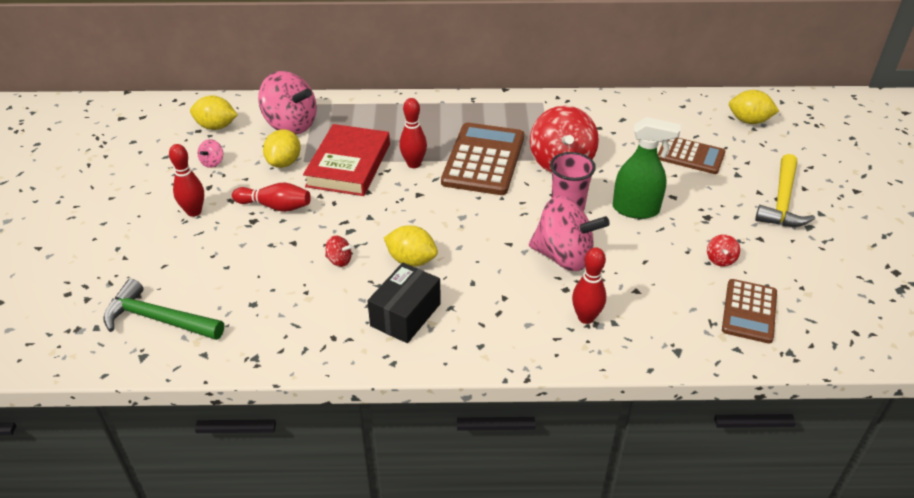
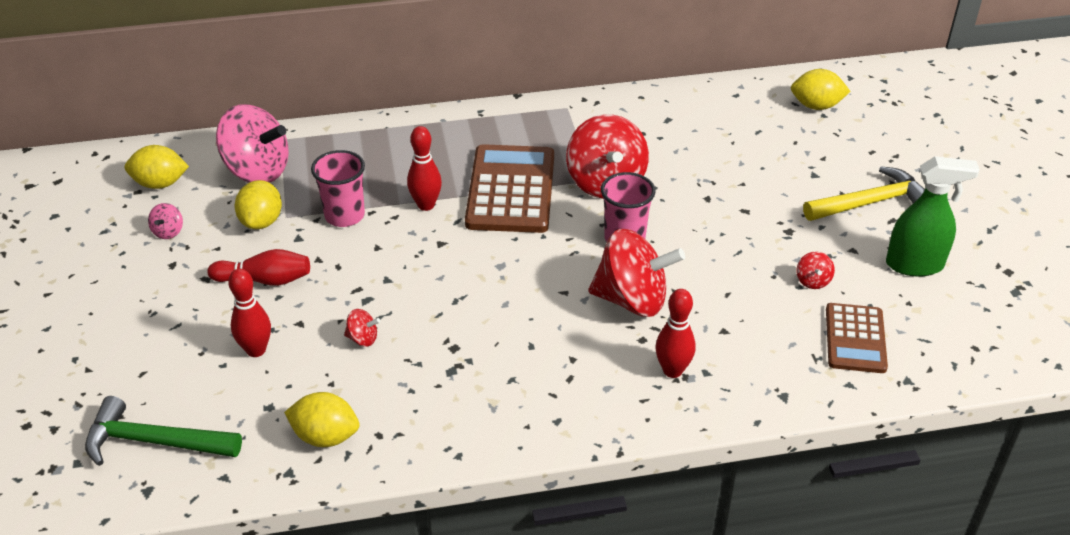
camera: 10 degrees left, 0 degrees up
(194, 212) = (162, 299): red bowling pin -> red bowling pin (256, 350)
(348, 165) = (344, 216): red book -> pink cup
(405, 315) = (460, 395): black box -> none
(411, 260) = (451, 327): yellow lemon -> yellow lemon (325, 436)
(564, 256) = (632, 300): pink spinning top -> red spinning top
(636, 209) = (705, 232): green spray bottle -> green spray bottle (915, 265)
(690, 156) = (756, 157): brown calculator -> none
(782, 202) = (870, 202): yellow hammer -> yellow hammer turned 120 degrees counterclockwise

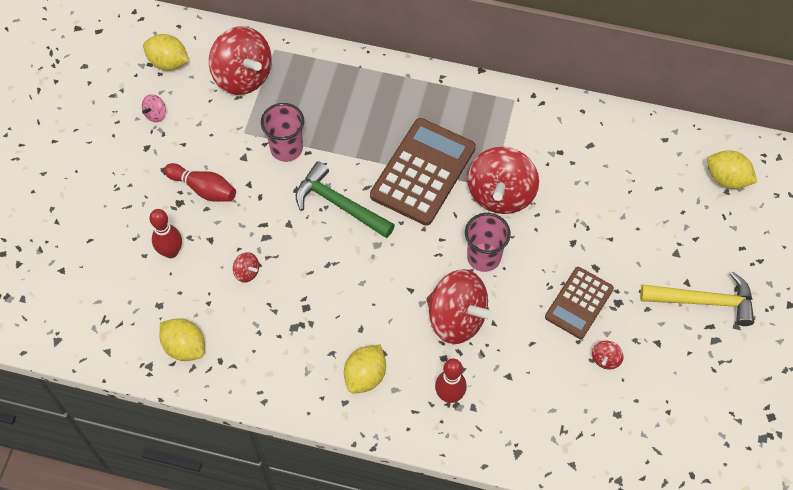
camera: 25 degrees right, 20 degrees up
(154, 441) = (75, 302): green hammer -> green hammer (339, 204)
(257, 171) = (243, 76): pink spinning top -> red spinning top
(261, 221) = (224, 130): yellow lemon -> yellow lemon (365, 376)
(426, 205) = (351, 162): red bowling pin -> none
(855, 339) = (603, 426): brown calculator -> brown calculator (579, 303)
(915, 265) = (698, 378): green spray bottle -> none

